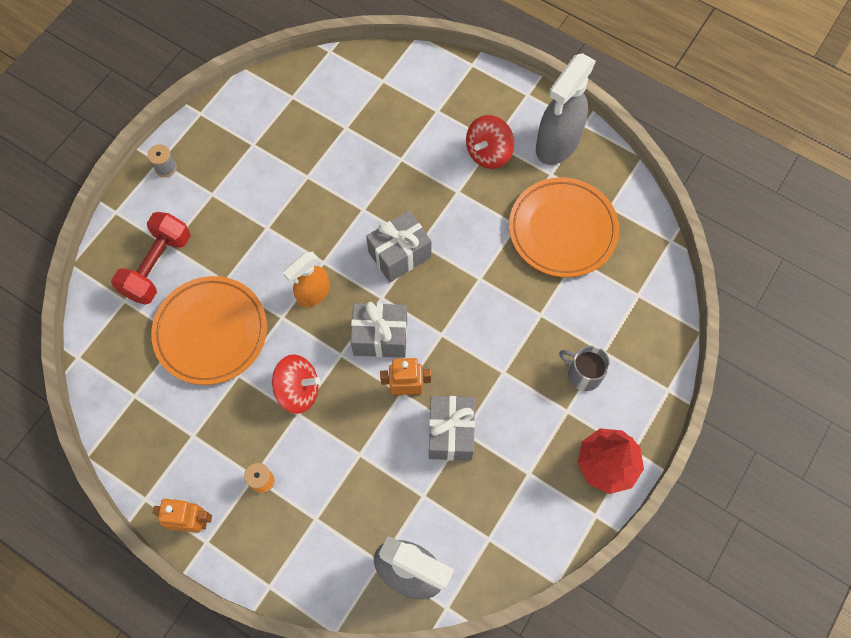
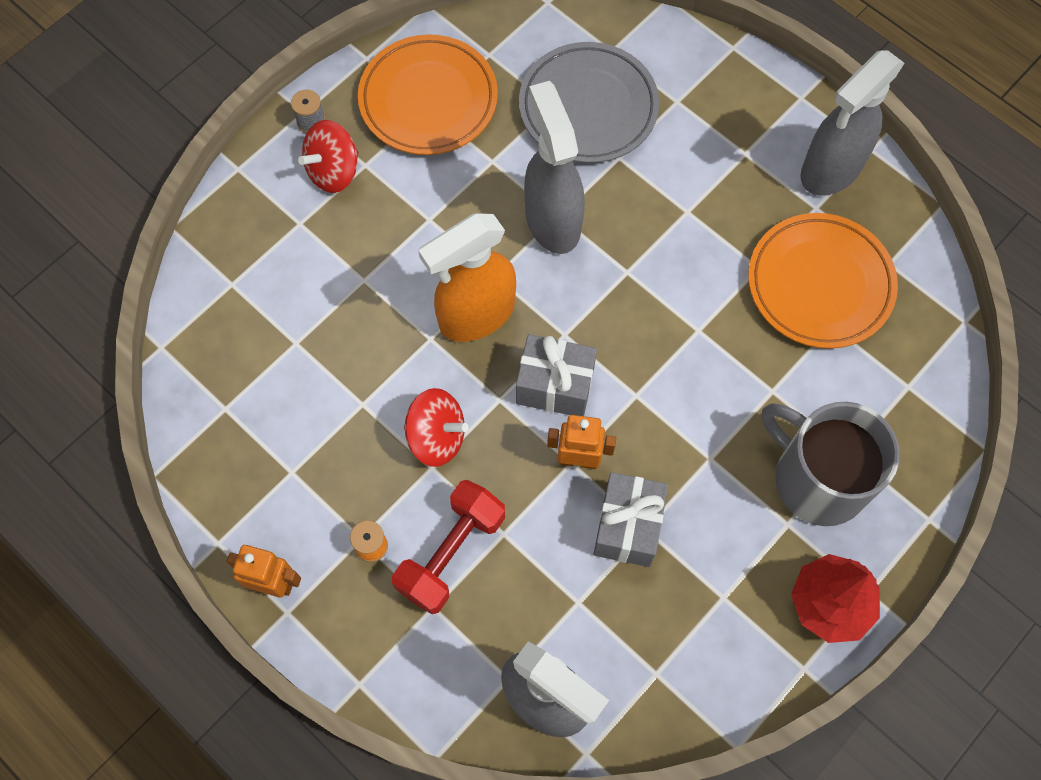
camera: 10 degrees right, 0 degrees up
(157, 266) = (281, 247): red dumbbell -> red dumbbell (451, 553)
(211, 332) = (336, 343): orange plate -> orange plate (428, 100)
(313, 294) = (476, 315): orange spray bottle -> orange spray bottle, size x1.66
(359, 213) = (552, 220): none -> grey spray bottle
(372, 125) = (588, 107): none -> grey plate
(399, 255) = (597, 282): grey gift -> none
(488, 153) = (736, 167): red spinning top -> red spinning top (333, 171)
(583, 373) = (817, 478): grey mug -> grey mug, size x1.99

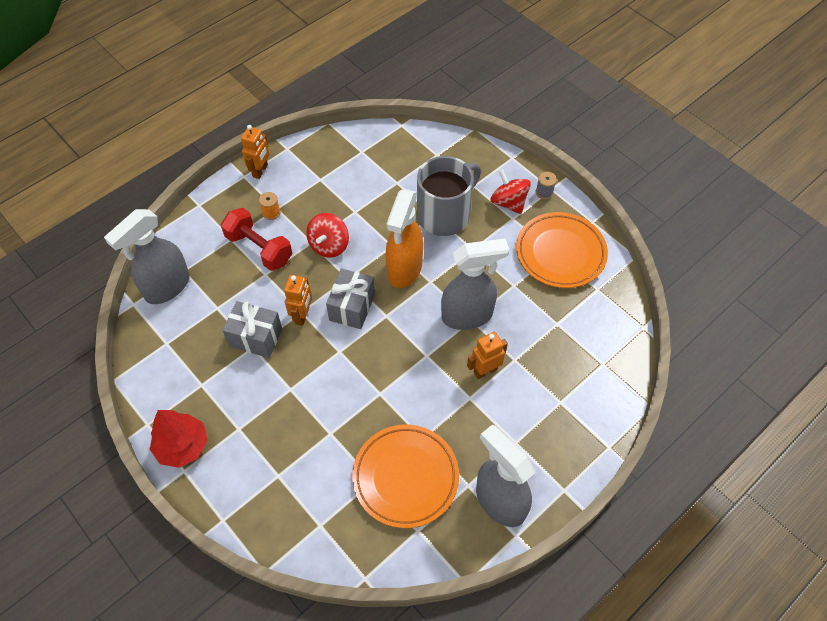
camera: 95 degrees right, 10 degrees down
(476, 315) = (404, 269): orange spray bottle -> orange spray bottle turned 135 degrees counterclockwise
(588, 107) = (554, 344): grey plate -> none
(642, 193) = (485, 370): none -> orange robot
(817, 478) = (264, 452): grey mug -> grey mug (445, 214)

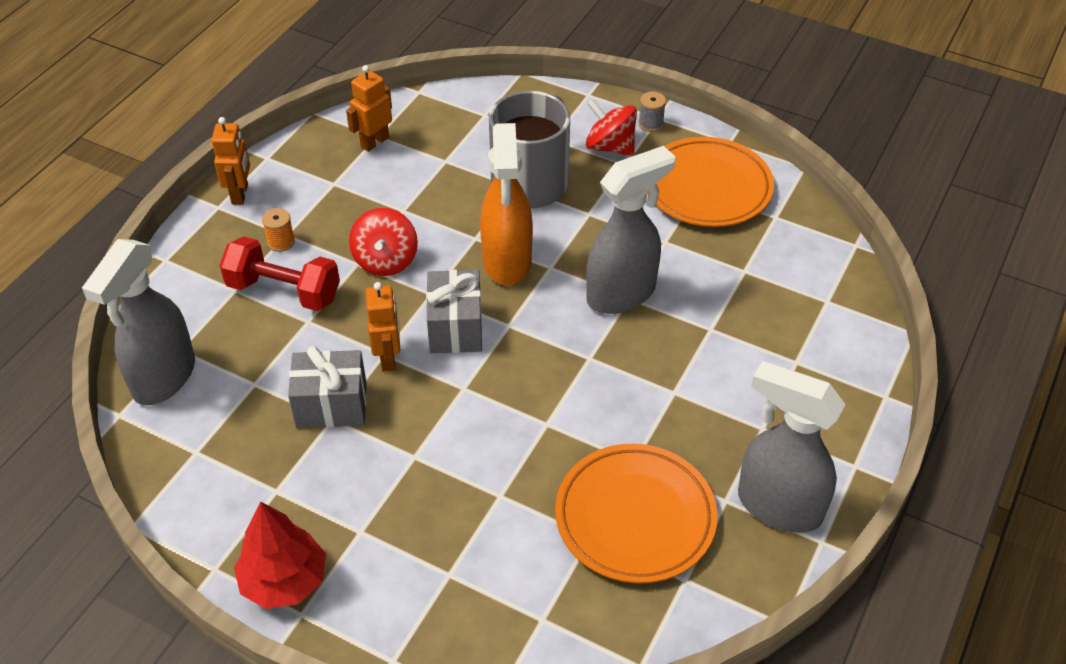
camera: 20 degrees left, 10 degrees down
(485, 370) = (678, 353): orange robot -> orange robot (374, 142)

